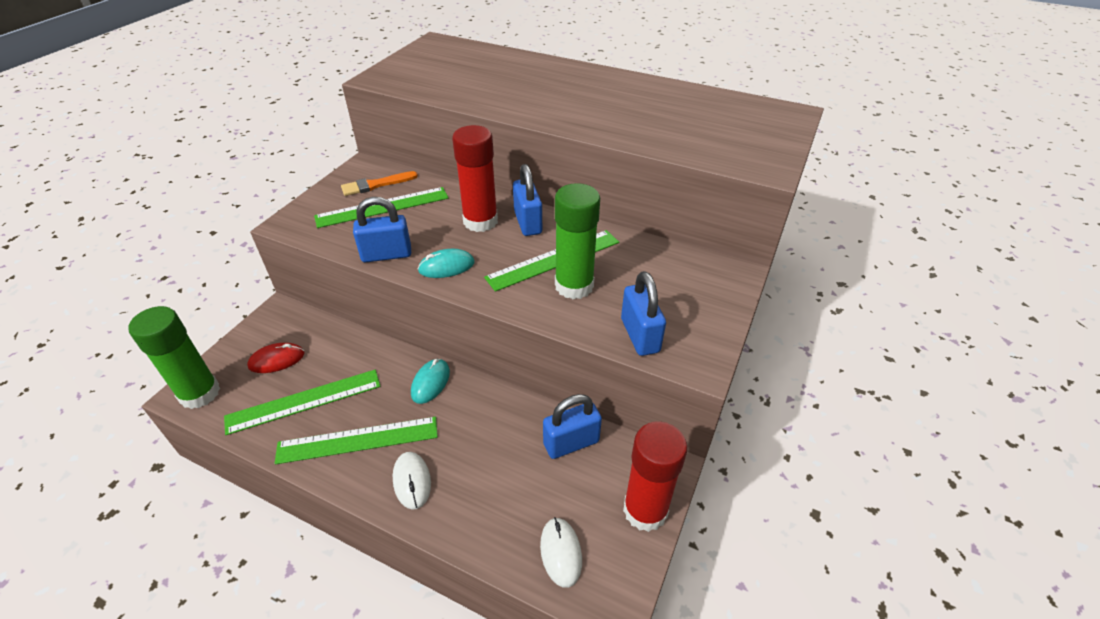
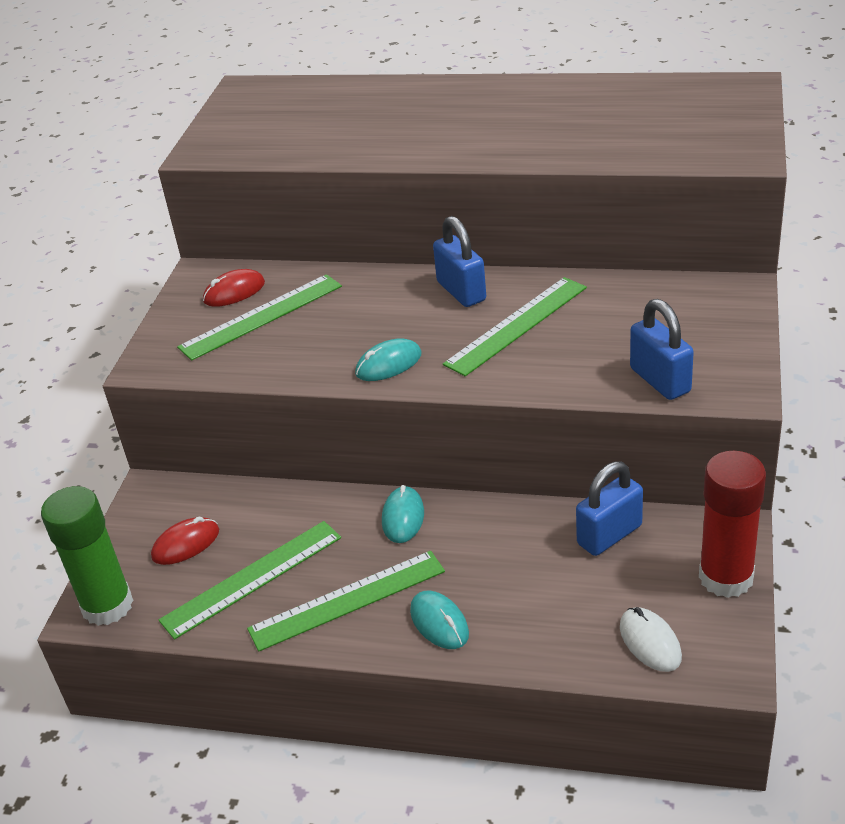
camera: 10 degrees left, 5 degrees down
(376, 185) = (234, 292): orange brush -> red mouse
(386, 254) = (304, 369): blue padlock -> none
(412, 481) = (439, 622): white mouse -> turquoise mouse
(480, 221) = (400, 304): red glue stick -> none
(574, 286) = (557, 347): green glue stick -> none

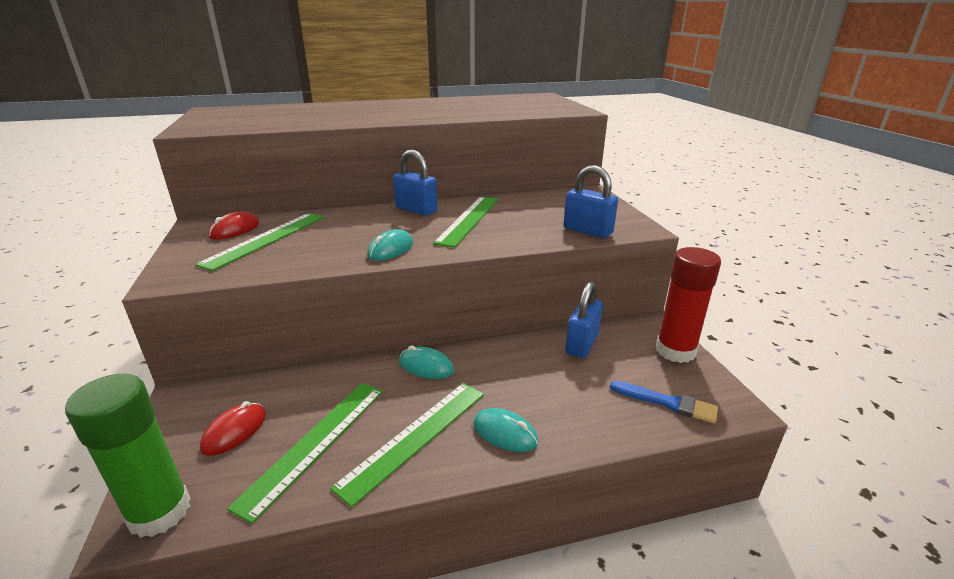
camera: 30 degrees left, 10 degrees down
(403, 517) = (426, 366): turquoise mouse -> turquoise mouse turned 45 degrees counterclockwise
(650, 642) = (667, 403): white mouse -> blue brush

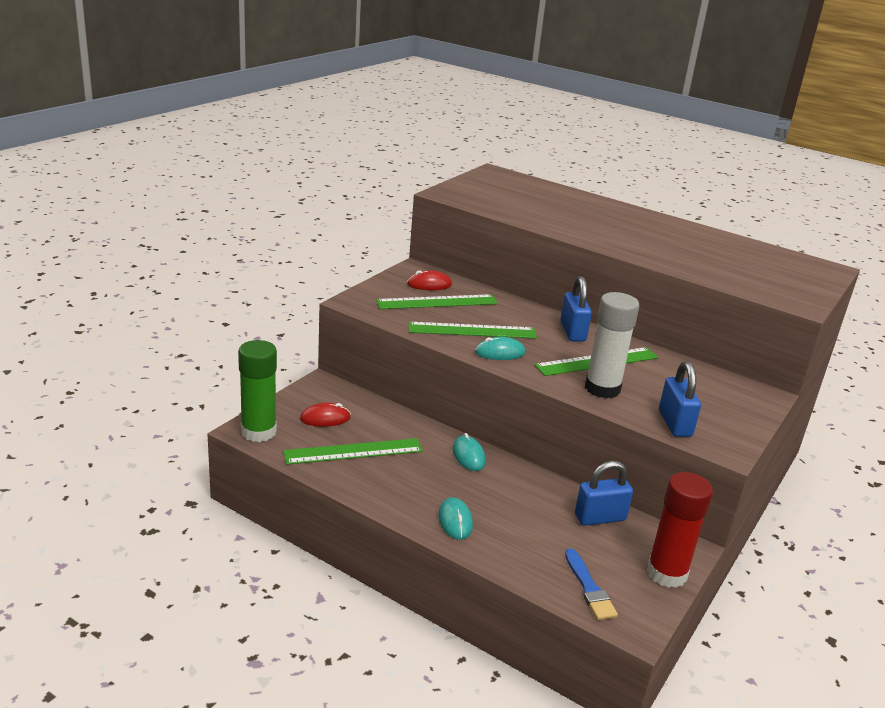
camera: 45 degrees right, 0 degrees up
(415, 437) = (404, 485): green ruler -> green ruler (472, 330)
(507, 234) = (602, 388): none -> white glue stick

